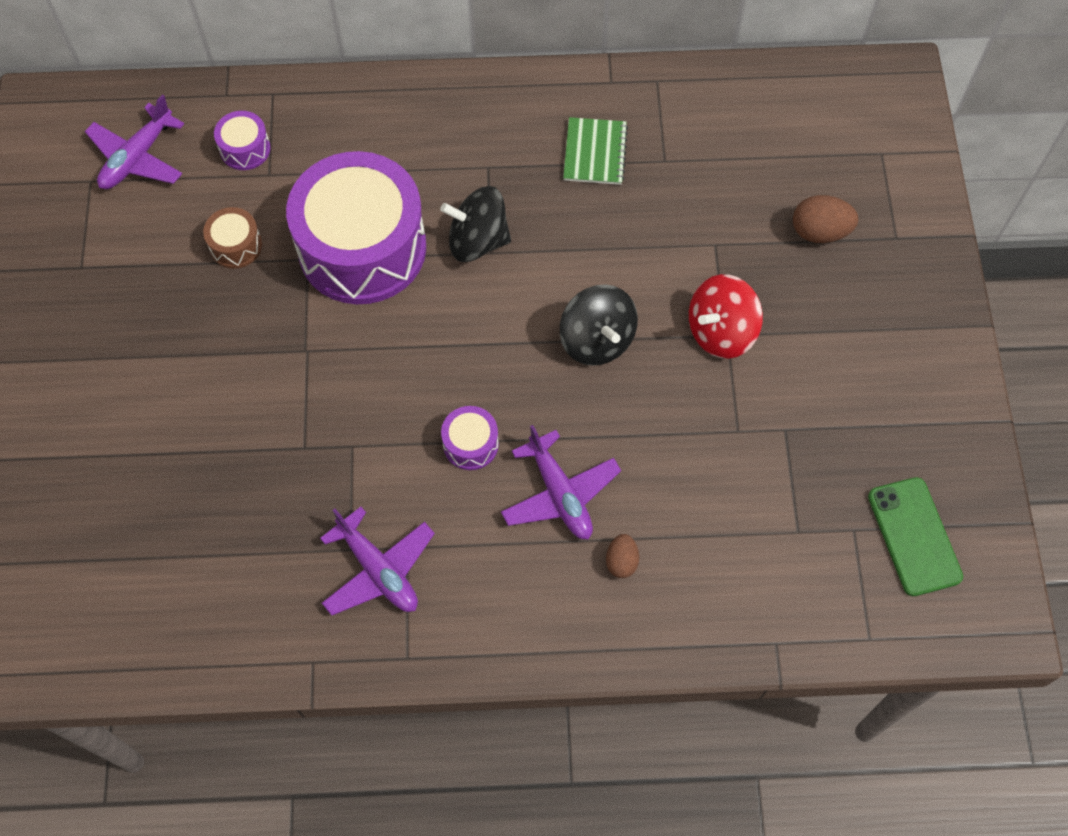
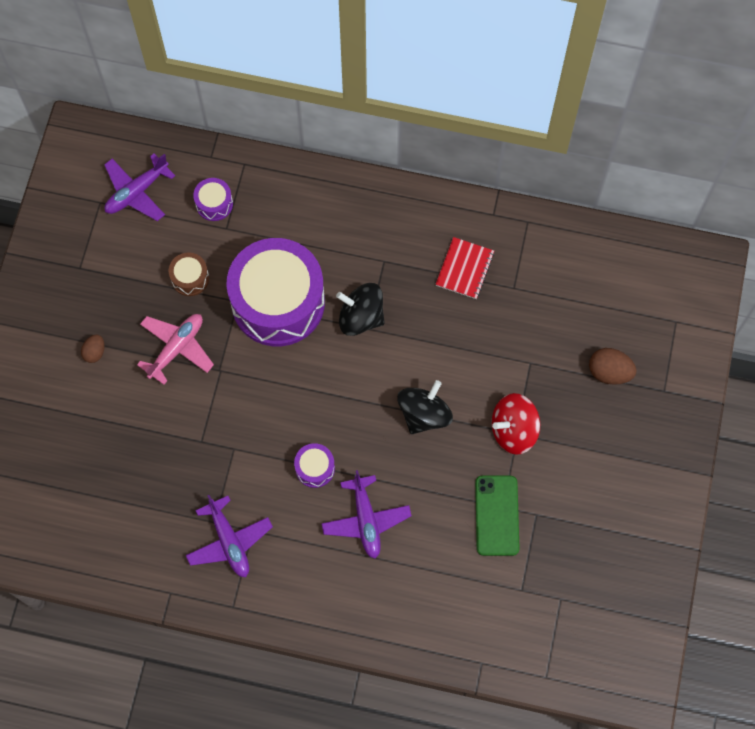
camera: 15 degrees right, 5 degrees up
(240, 337) = (176, 348): none -> pink plane
(595, 153) = (464, 269): green notebook -> red notebook
(597, 340) = (424, 414): black spinning top -> black spinning top turned 135 degrees counterclockwise
(621, 561) = (394, 579): brown egg -> brown egg (95, 352)
(914, 536) = (601, 614): green phone -> green phone (497, 515)

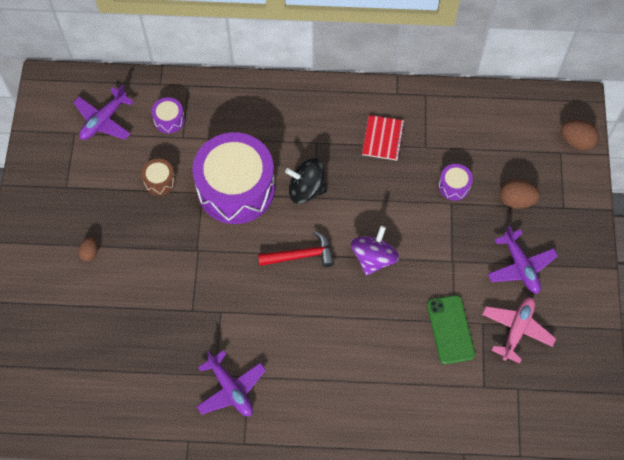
camera: 10 degrees left, 5 degrees down
(176, 348) = (158, 238): pink plane -> pink plane (516, 330)
(315, 468) = (292, 316): purple drum -> purple drum (454, 186)
(339, 397) = (301, 255): none -> red hammer
(366, 520) = (342, 351): purple plane -> purple plane (520, 266)
(424, 414) = (373, 258): black spinning top -> purple spinning top
(513, 430) = (449, 259): red spinning top -> none
(698, 310) = (576, 141): none -> brown egg

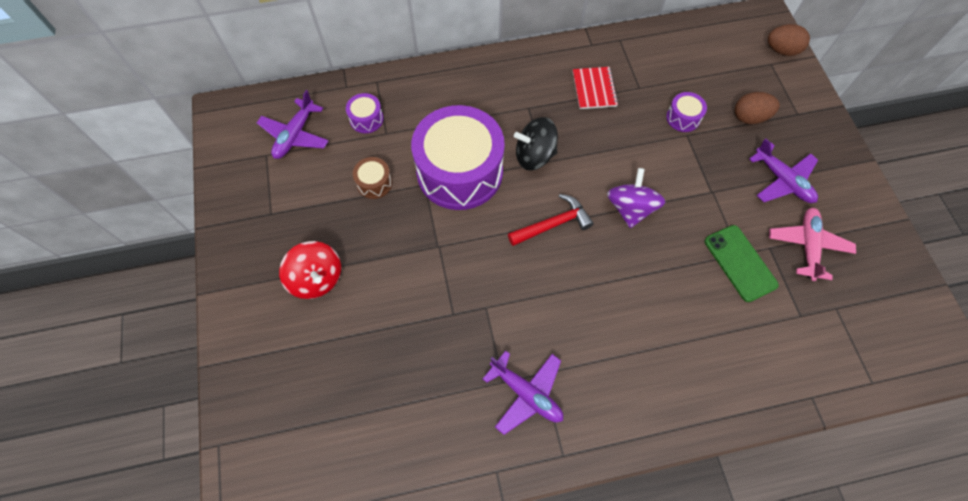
camera: 15 degrees left, 0 degrees up
(90, 252) = (317, 278): brown egg -> red spinning top

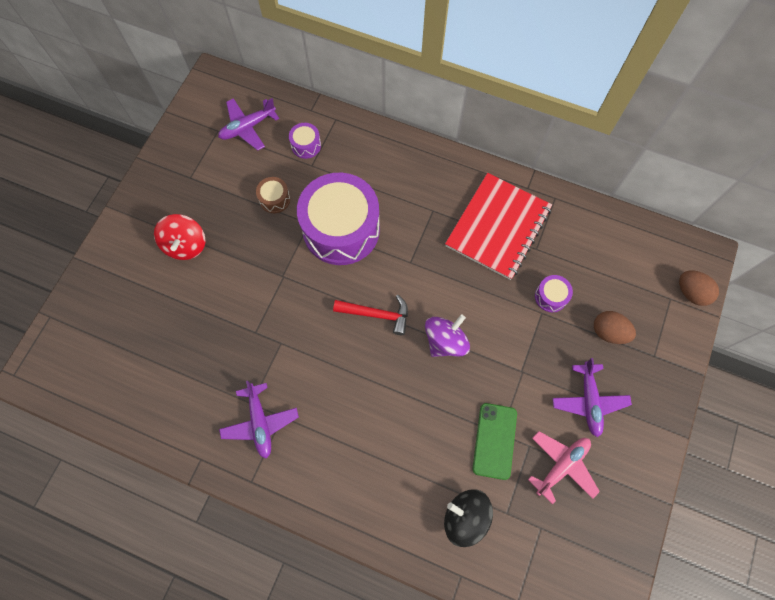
camera: 35 degrees right, 5 degrees up
(534, 155) = (406, 252): black spinning top -> black spinning top (465, 517)
(594, 89) = (498, 227): red notebook -> red notebook, size x2.02

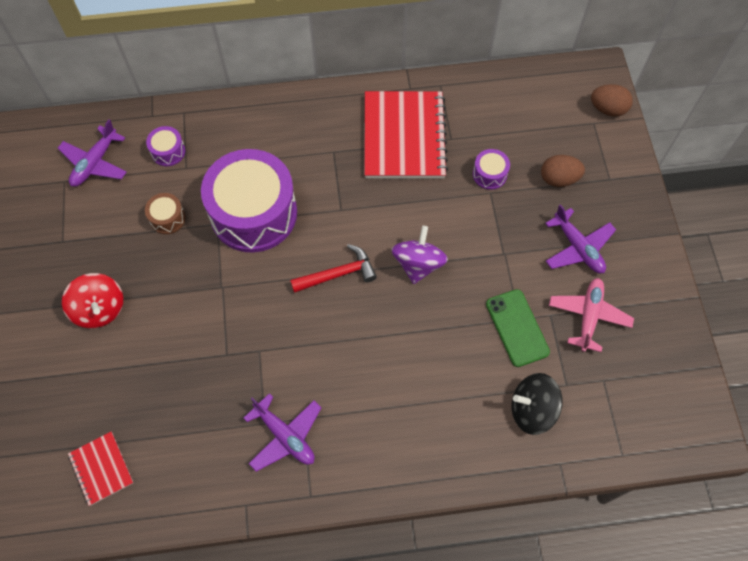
camera: 30 degrees left, 5 degrees down
(117, 369) = (101, 468): none -> red notebook

